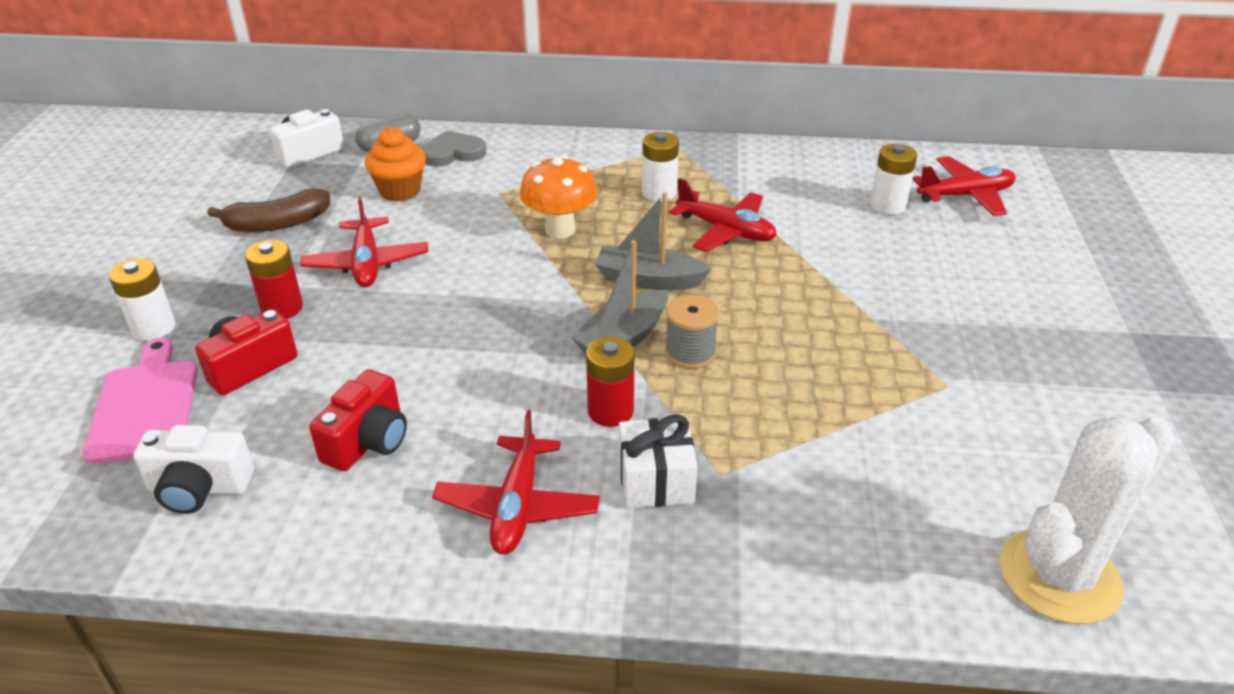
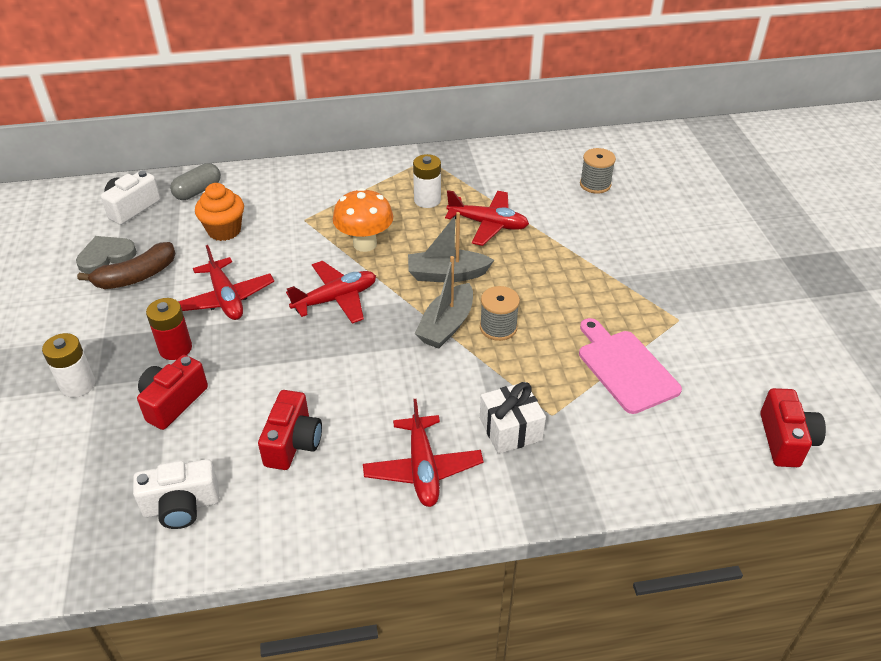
camera: 15 degrees left, 5 degrees up
(145, 405) = (105, 450): pink cutting board -> pink cutting board (625, 368)
(453, 153) = (252, 190): grey heart -> grey heart (106, 256)
(610, 411) = (459, 384): red battery -> none
(887, 205) = (595, 184): white battery -> grey spool
(965, 195) = (646, 168): red plane -> red plane (336, 299)
(1059, 576) = (786, 440): white cactus -> red camera

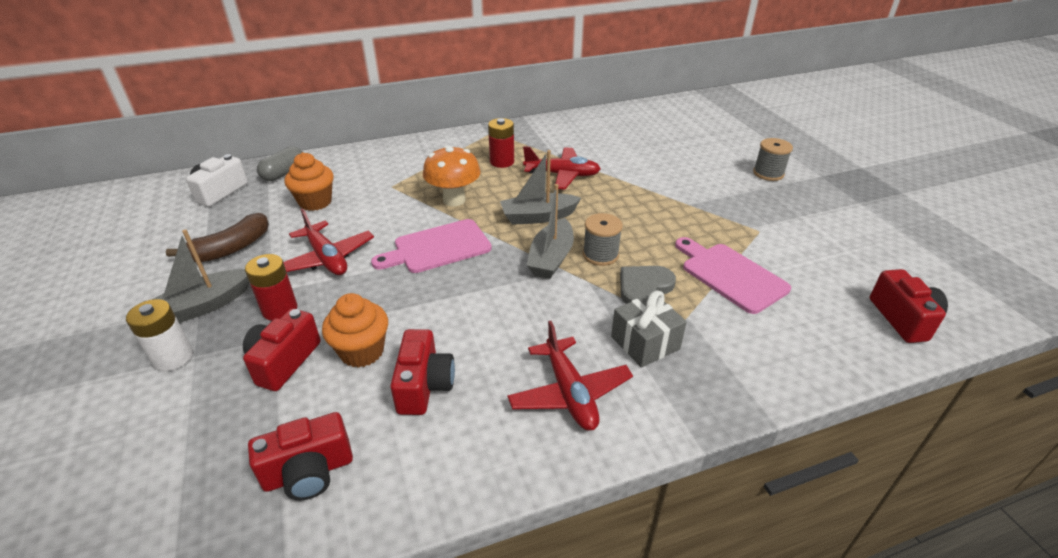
camera: 10 degrees left, 5 degrees down
(106, 256) = (196, 234): grey heart -> grey heart (644, 287)
(108, 336) = (204, 306): none -> grey boat
(181, 506) = (309, 472): white camera -> red camera
(243, 402) = (362, 351): none -> orange cupcake
(336, 299) = (437, 247): red plane -> pink cutting board
(427, 200) = (502, 162): white battery -> red battery
(510, 429) = (645, 342): white gift -> grey gift
(595, 184) = (643, 138): grey spool -> grey spool (768, 173)

